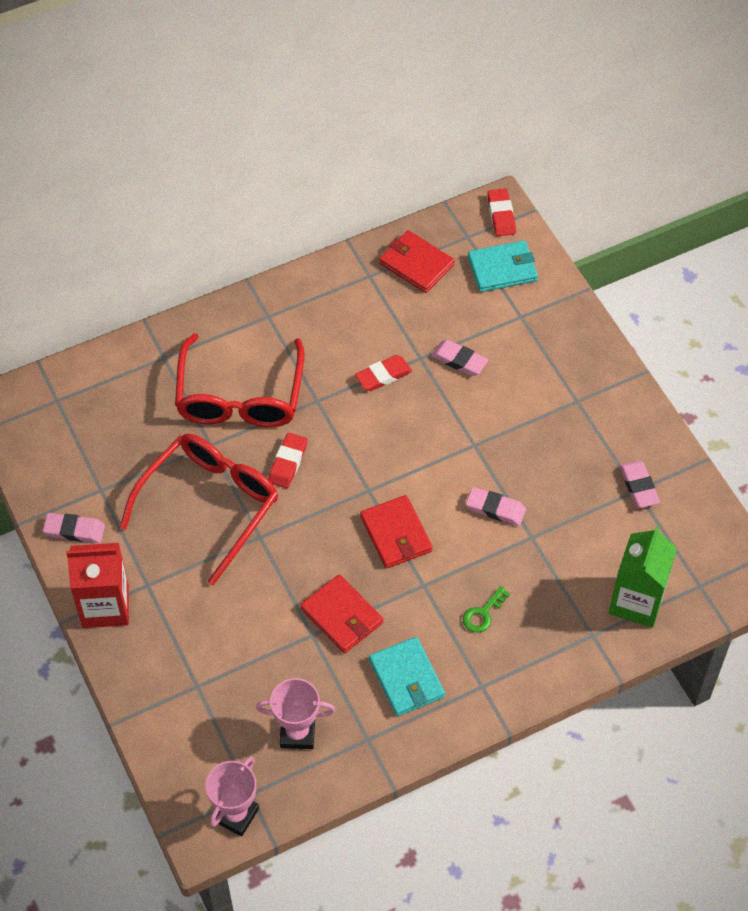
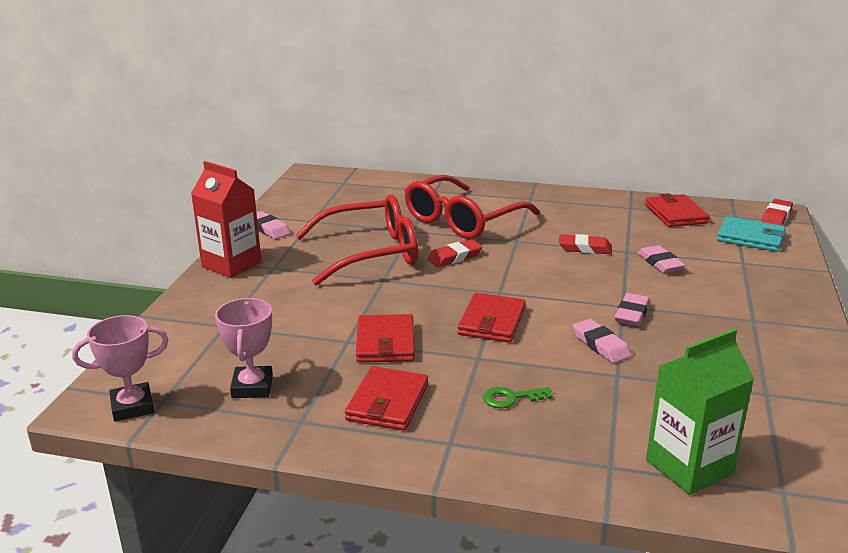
camera: 40 degrees right, 30 degrees down
(297, 733) = (252, 387): pink trophy -> pink trophy turned 45 degrees clockwise
(406, 678) = (387, 402): turquoise wallet -> red wallet
(639, 486) = (771, 392): pink eraser -> pink eraser (632, 314)

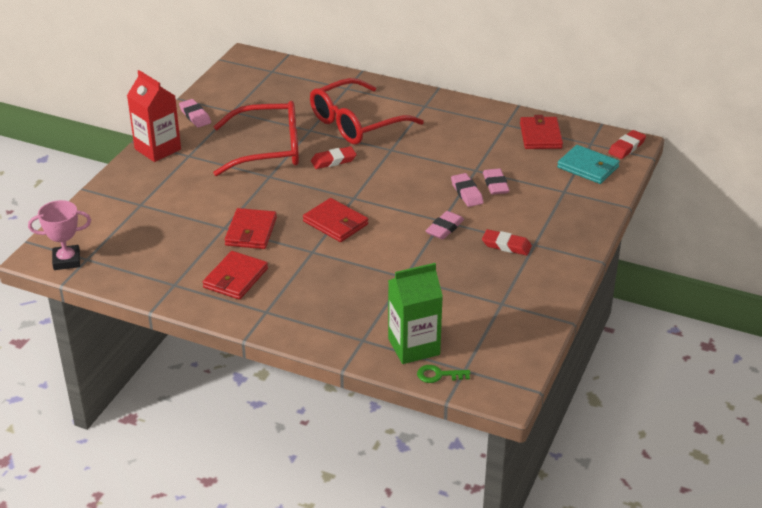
camera: 10 degrees right, 10 degrees up
(252, 387) = (148, 256): pink trophy -> none
(492, 321) = (335, 223): red wallet -> red wallet turned 75 degrees counterclockwise
(511, 398) = (321, 285): green key -> green key (438, 375)
(585, 248) = (442, 163): red eraser -> red eraser (506, 245)
(600, 345) = (406, 252): pink eraser -> pink eraser (466, 193)

